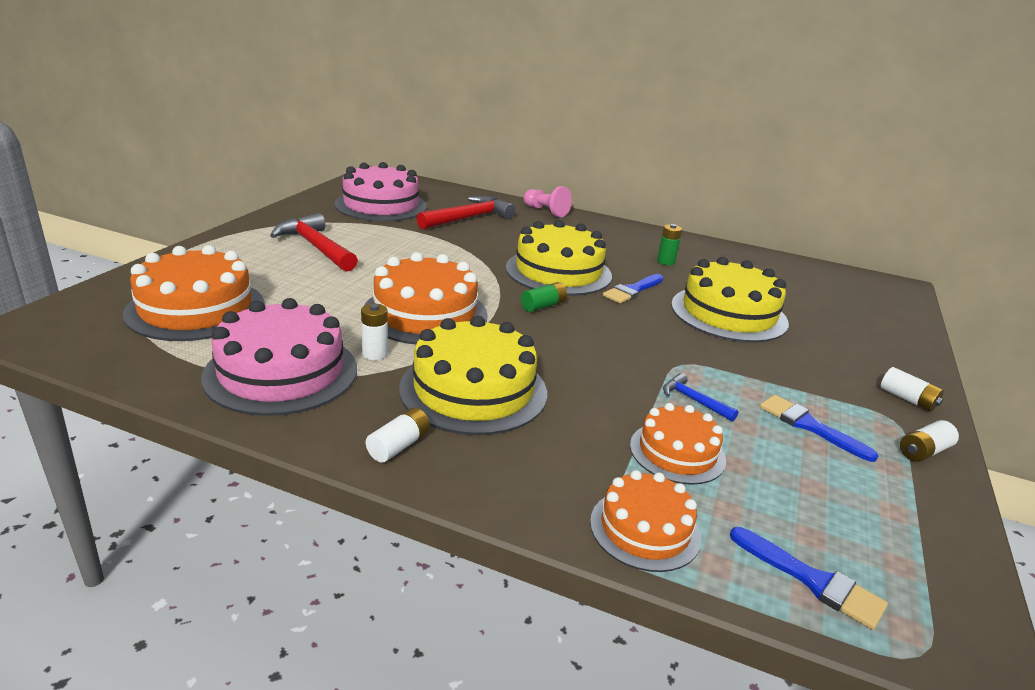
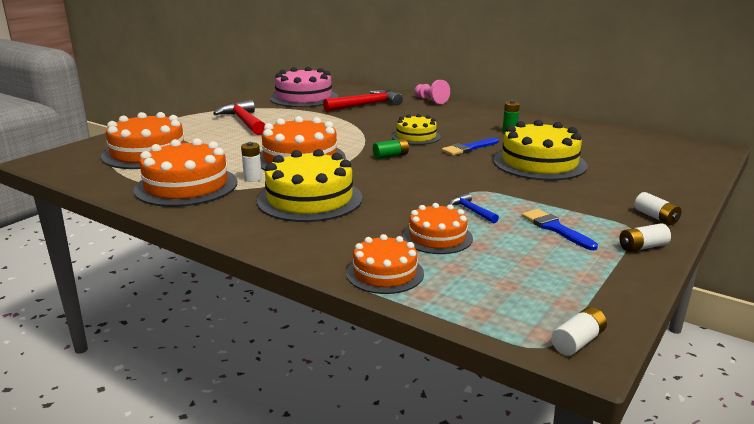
camera: 15 degrees right, 5 degrees down
(281, 372) = (186, 186): pink cake -> orange cake
(398, 446) = (242, 224): white battery -> white battery (577, 342)
(558, 272) = (416, 136): yellow cake -> yellow cake, size x0.59
(812, 580) = (490, 306): blue brush -> none

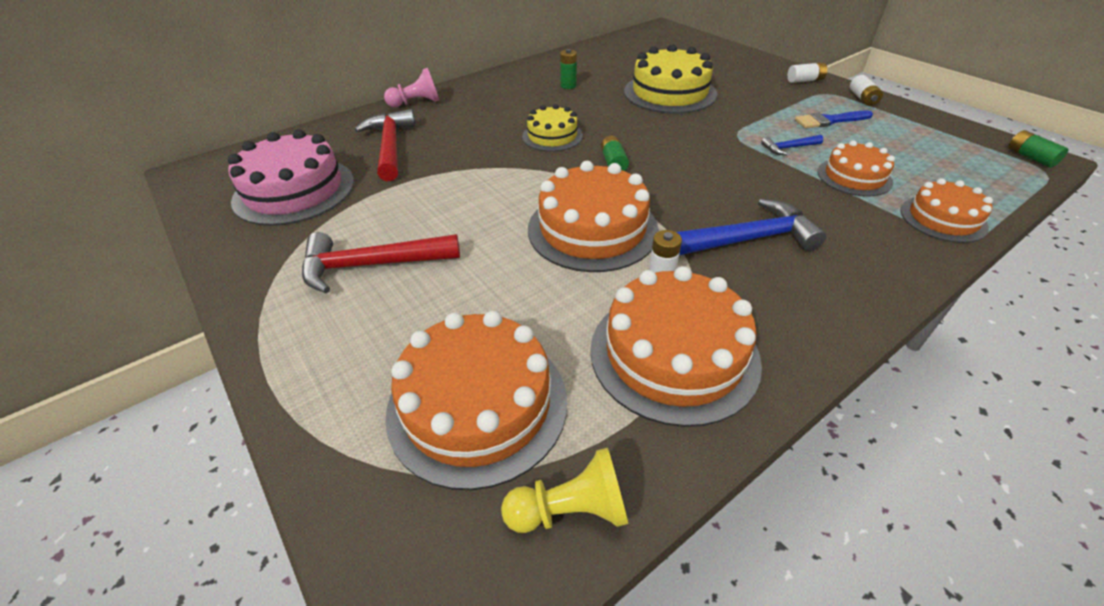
camera: 70 degrees left, 20 degrees up
(88, 175) = (570, 509): none -> yellow pawn
(310, 199) = (747, 239): yellow cake -> blue hammer
(468, 148) = (610, 115): blue brush -> none
(577, 342) = (1030, 157): white battery -> green battery

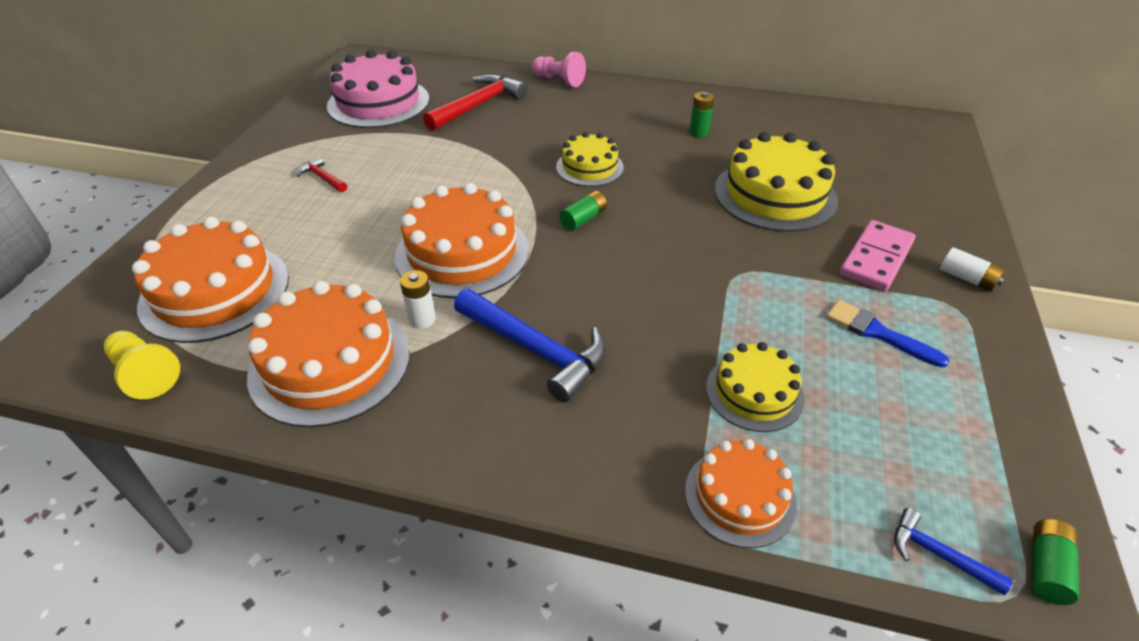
camera: 50 degrees right, 0 degrees up
(372, 265) = (322, 178): red hammer -> red hammer, size x0.49
(764, 93) = (876, 259): none -> pink domino
(788, 148) = (759, 320): blue hammer -> blue hammer (938, 555)
(854, 177) = (754, 392): orange cake -> yellow cake
(862, 98) = (991, 344): white battery -> none

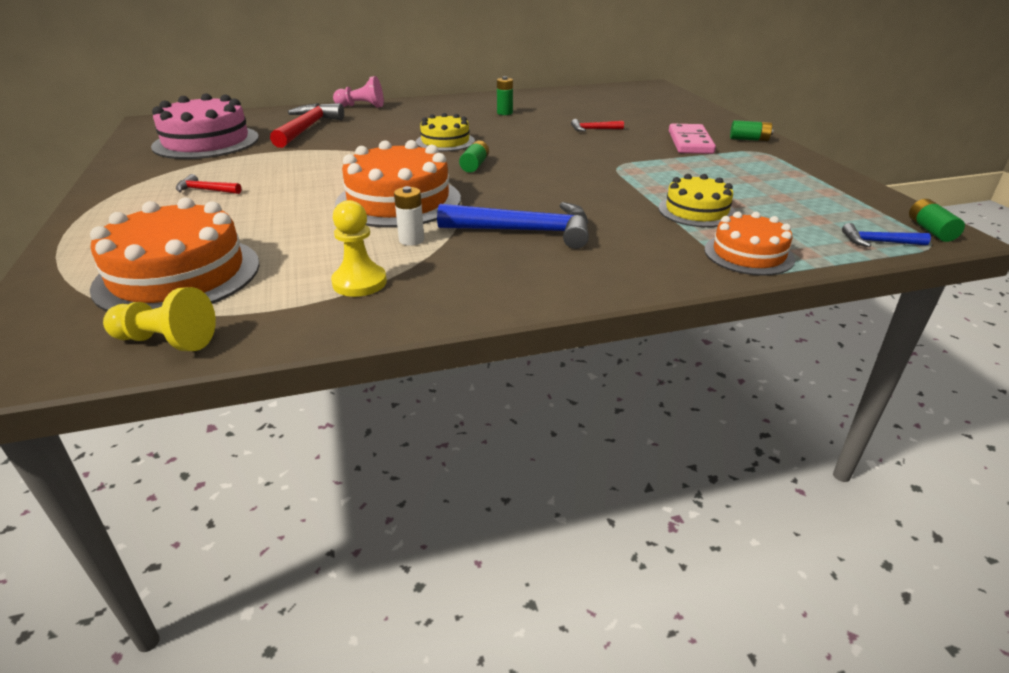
camera: 30 degrees left, 10 degrees down
(330, 363) = (359, 282): orange cake -> yellow pawn
(775, 195) = (593, 129): yellow cake -> red hammer
(877, 333) = (731, 170): blue brush -> none
(967, 278) = (749, 139): white battery -> green battery

